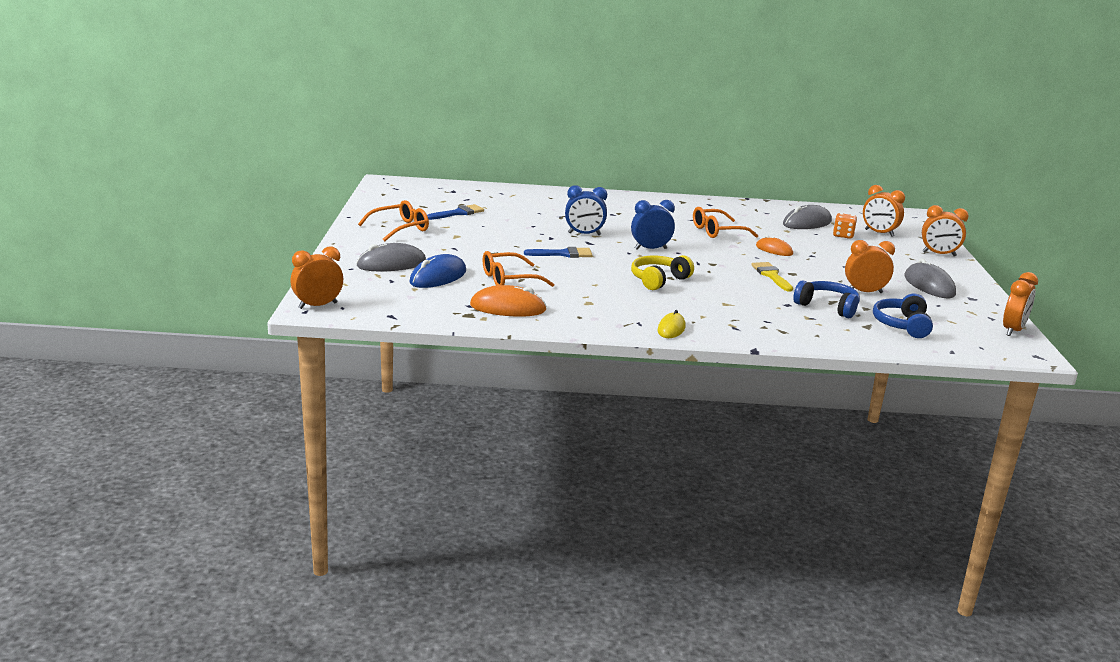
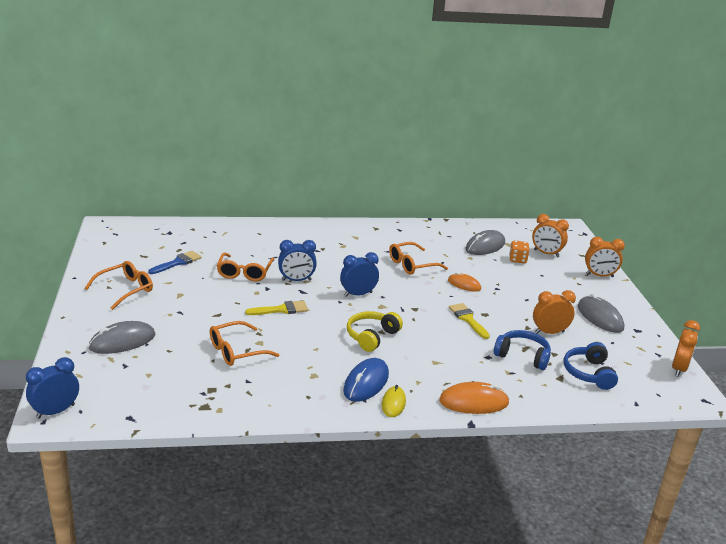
camera: 10 degrees left, 5 degrees up
(318, 305) = (55, 411): orange clock -> blue clock
(438, 277) = (169, 355): blue mouse -> blue mouse (366, 383)
(508, 308) = (240, 392): orange mouse -> orange mouse (473, 402)
(528, 225) = (244, 273): none -> orange glasses
(563, 254) = (281, 309): blue brush -> yellow brush

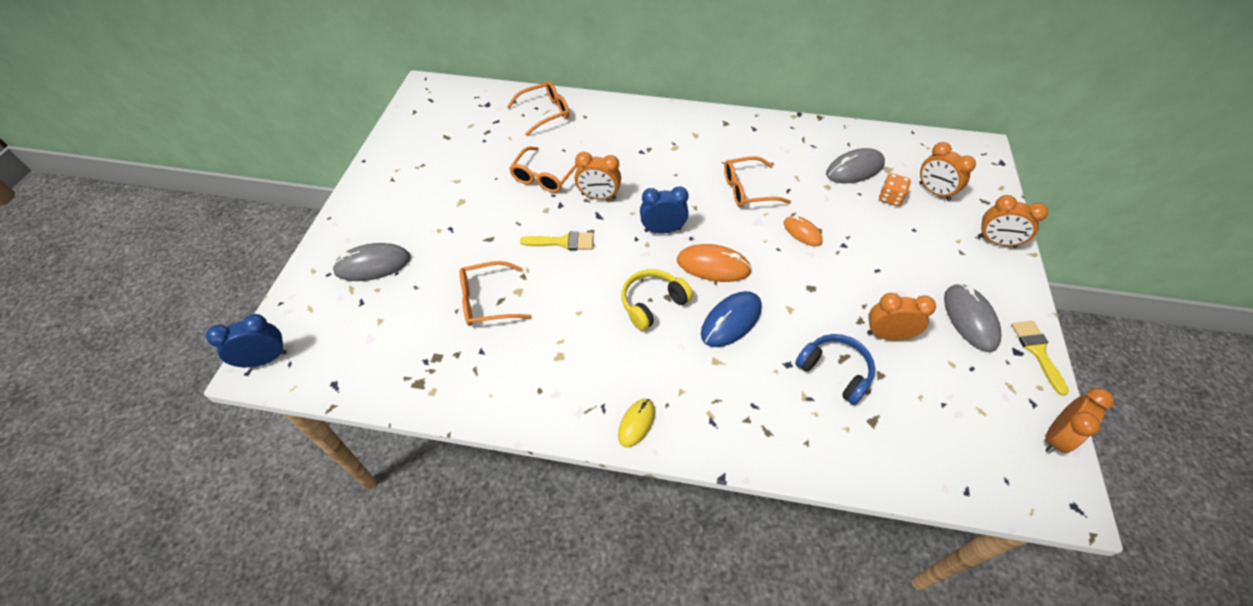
camera: 20 degrees right, 25 degrees up
(125, 290) = (407, 186): orange glasses -> orange glasses (545, 113)
(177, 262) = (478, 151): blue brush -> none
(296, 280) = (598, 196): blue clock -> orange clock
(366, 383) = (616, 381): blue mouse -> blue mouse (731, 321)
(468, 319) = (785, 293): yellow brush -> yellow brush (1037, 351)
(473, 402) = (739, 442): orange mouse -> orange mouse (713, 266)
(588, 373) = (916, 420): blue headphones -> none

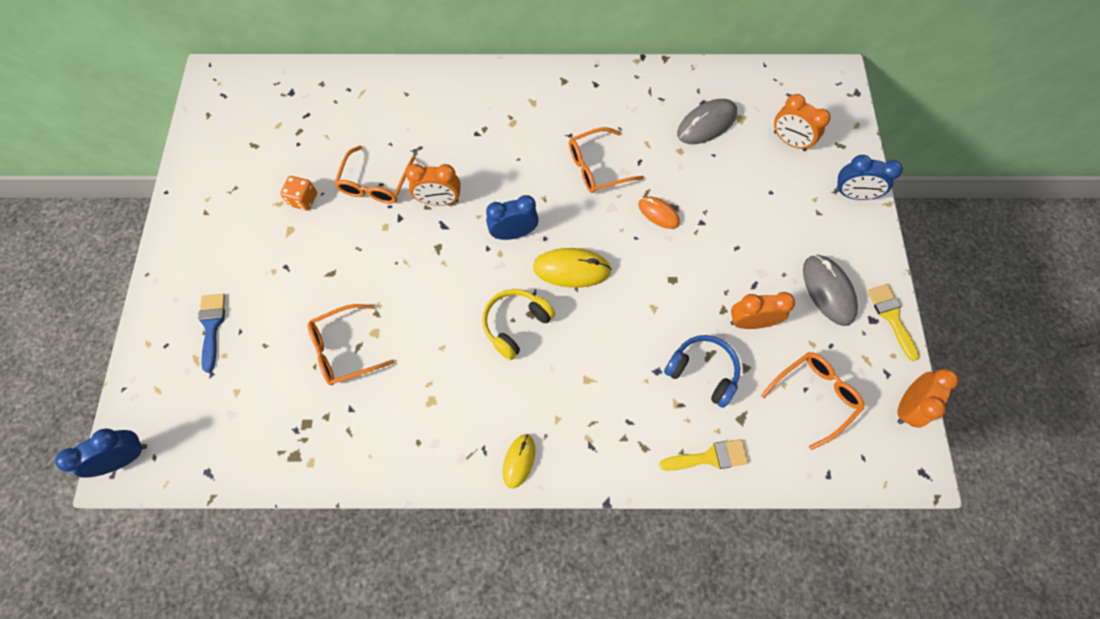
camera: 10 degrees left, 15 degrees up
(373, 265) = (212, 326): grey mouse -> blue brush
(545, 113) = (360, 95): orange glasses -> orange glasses (814, 396)
(563, 242) = (411, 265): yellow brush -> yellow brush (709, 457)
(713, 266) = (571, 269): orange mouse -> yellow mouse
(731, 321) = (597, 331): blue mouse -> none
(890, 198) = (745, 156): orange dice -> orange dice (303, 199)
(996, 242) = (852, 194): orange clock -> blue clock

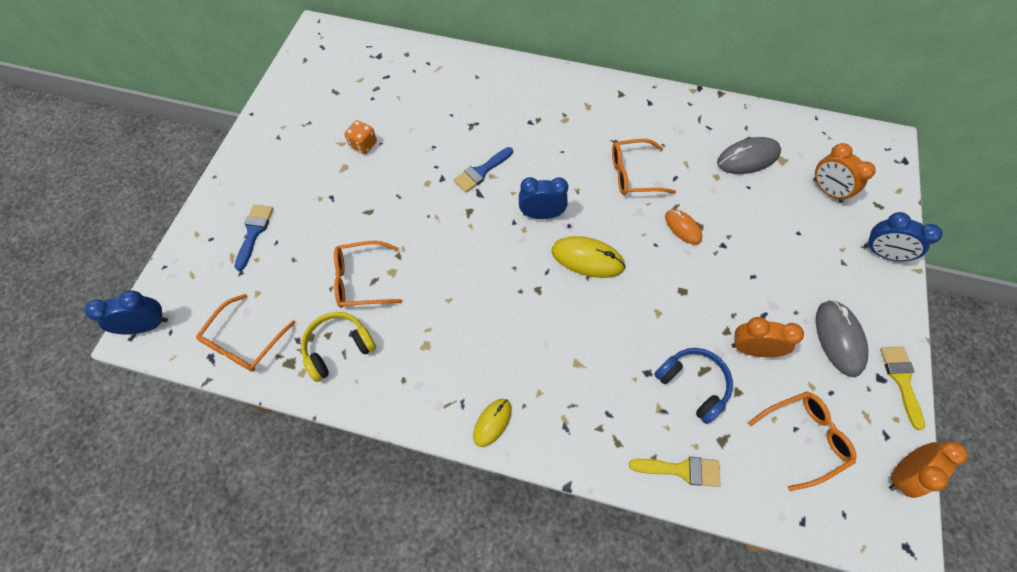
camera: 15 degrees right, 5 degrees down
(375, 184) = (429, 145): orange glasses -> orange glasses (244, 342)
(439, 201) = (481, 171): orange clock -> blue brush
(515, 324) = (522, 296): yellow headphones -> yellow headphones (338, 348)

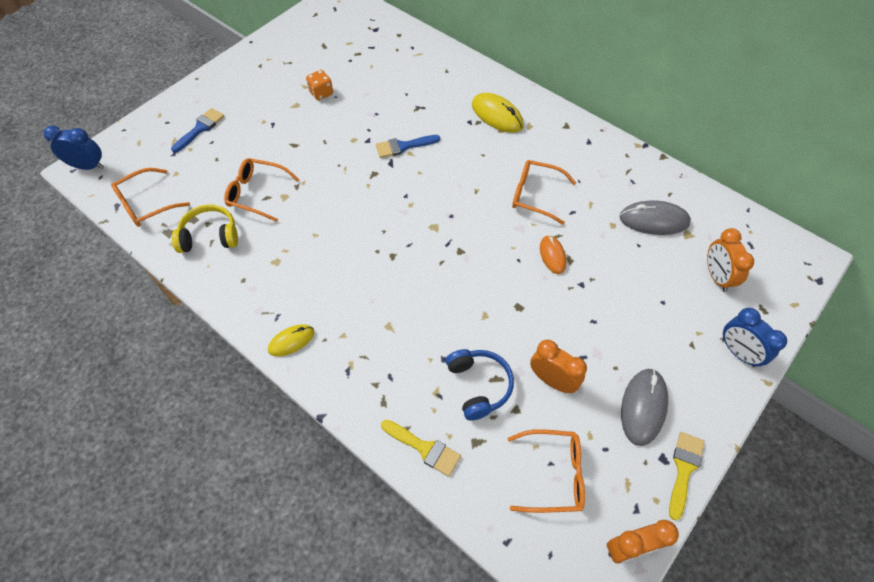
camera: 25 degrees right, 5 degrees down
(541, 214) = (433, 198): blue clock -> none
(587, 259) = (450, 248): yellow mouse -> yellow mouse (497, 115)

